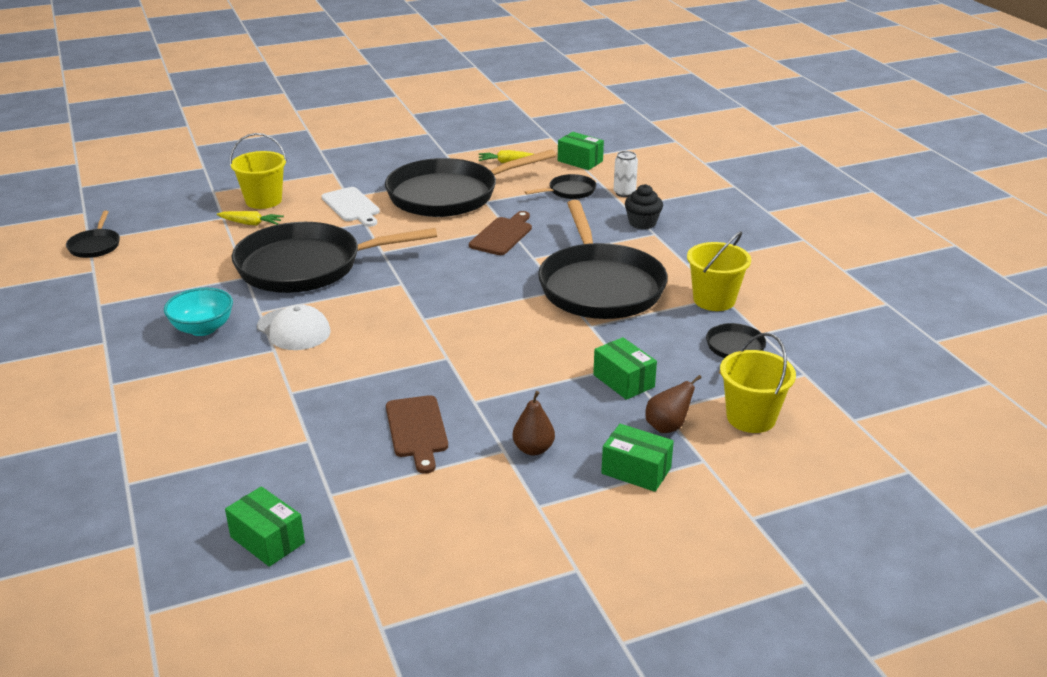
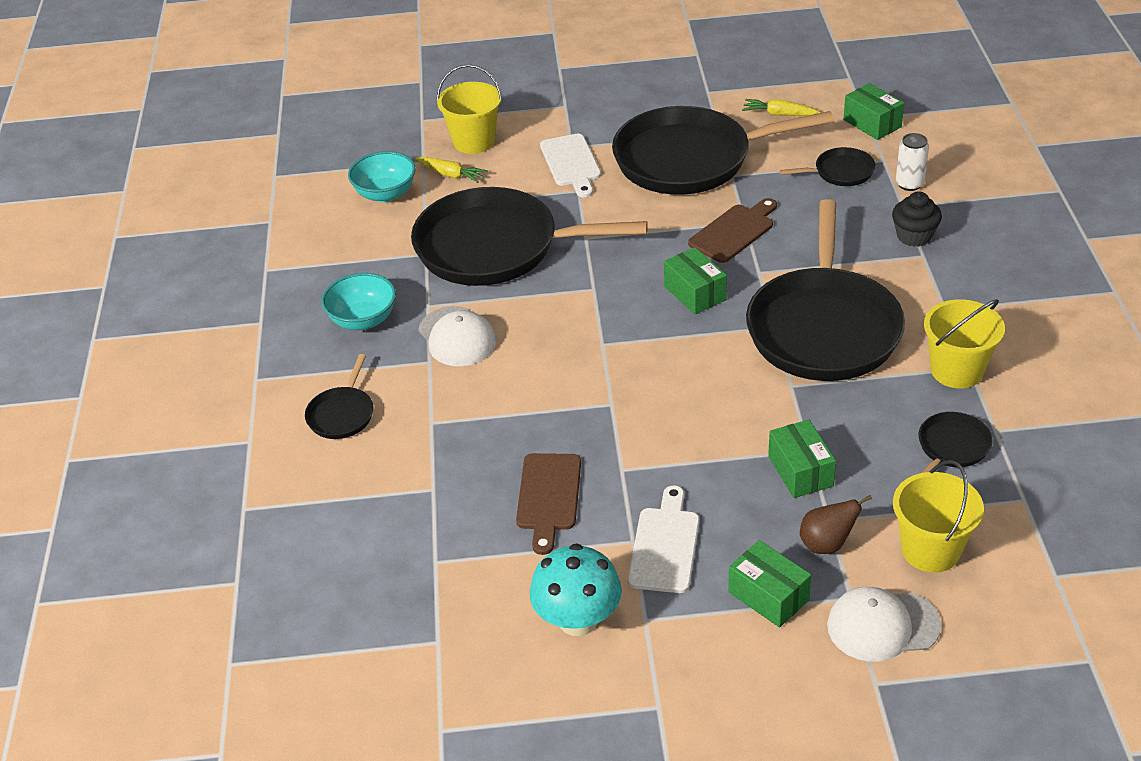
camera: 20 degrees right, 10 degrees up
(95, 246) = (279, 185): black pan -> black pan (342, 414)
(196, 241) = (385, 194): none -> turquoise bowl
(267, 540) = (360, 604): green box -> green box (695, 293)
(478, 517) = (578, 620): none -> turquoise mushroom
(533, 449) = (665, 545): brown pear -> white cutting board
(738, 476) = (882, 625): none -> white cap

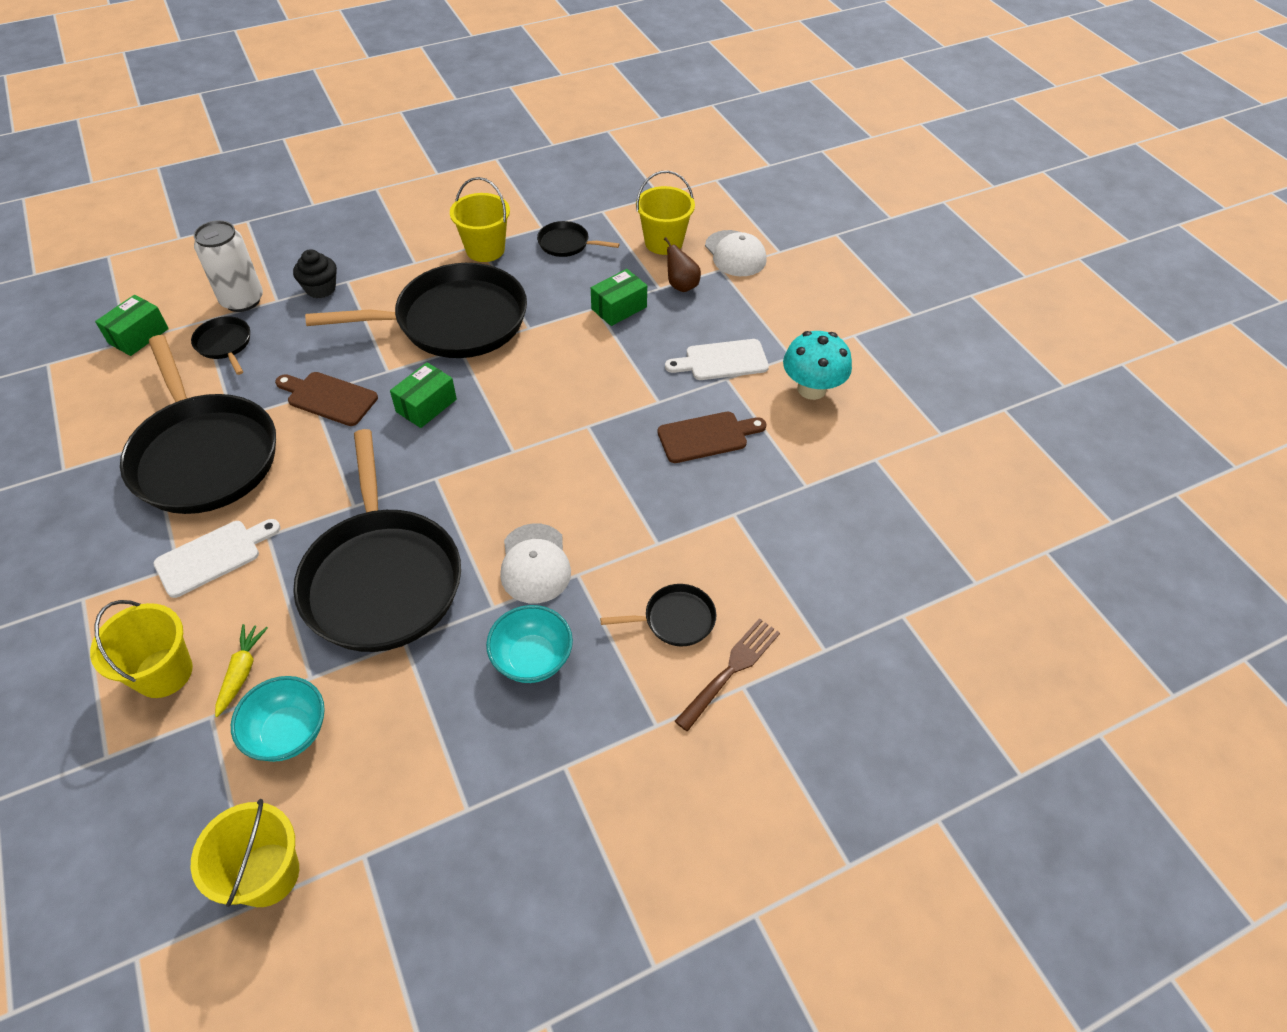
camera: 115 degrees left, 10 degrees up
(269, 437) = (730, 671): none -> brown fork
(289, 182) = (267, 874): none -> yellow bucket
(457, 337) = (535, 563): white cap -> white cap turned 135 degrees clockwise
(768, 596) = (739, 304): green box -> none
(779, 114) = (116, 403): yellow carrot -> none
(909, 184) = (242, 300): white can -> white can, size x1.68

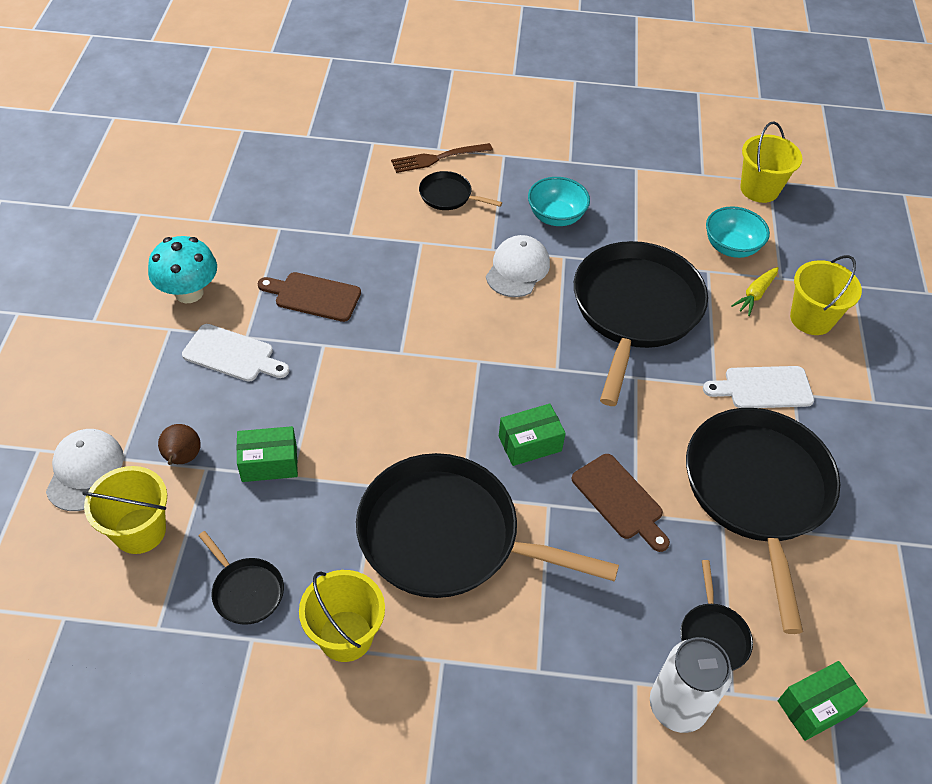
camera: 150 degrees left, 0 degrees up
(321, 289) = (575, 674): black cupcake -> none

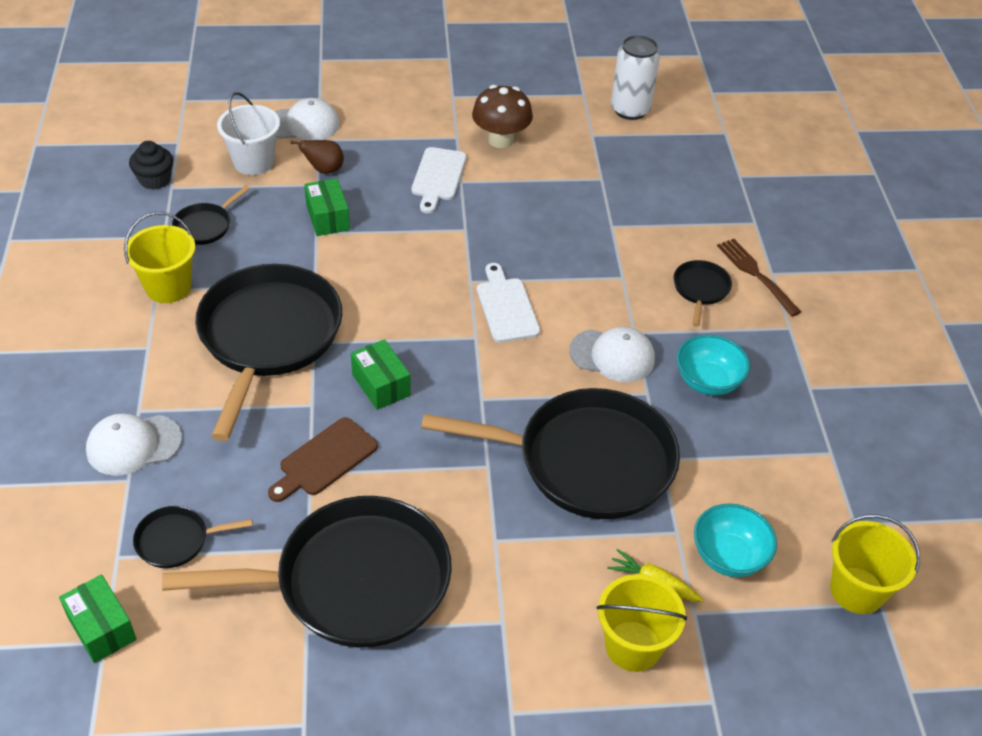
camera: 80 degrees right, 5 degrees down
(135, 648) = (155, 180): none -> black cupcake
(139, 531) = (253, 162): yellow bucket -> white bucket
(189, 292) = (501, 140): turquoise mushroom -> brown mushroom
(314, 296) = (522, 214): brown cutting board -> none
(587, 676) = (133, 445): none -> white cap
(677, 706) = (105, 513): white can -> white can (630, 110)
(763, 388) = (503, 589): white cutting board -> white cutting board (506, 307)

